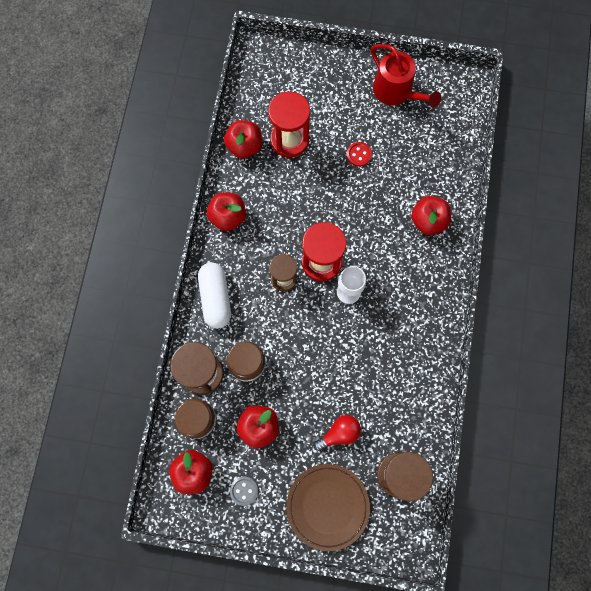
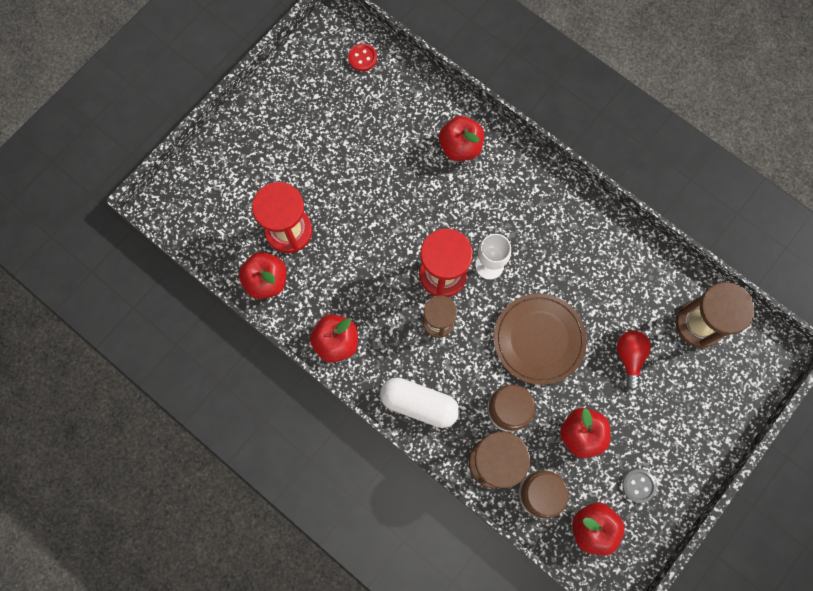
camera: 60 degrees left, 0 degrees up
(327, 506) = (696, 410): brown plate -> brown plate (539, 339)
(359, 155) = (349, 172): red button -> red button (362, 58)
(396, 92) = (303, 96): red watering can -> none

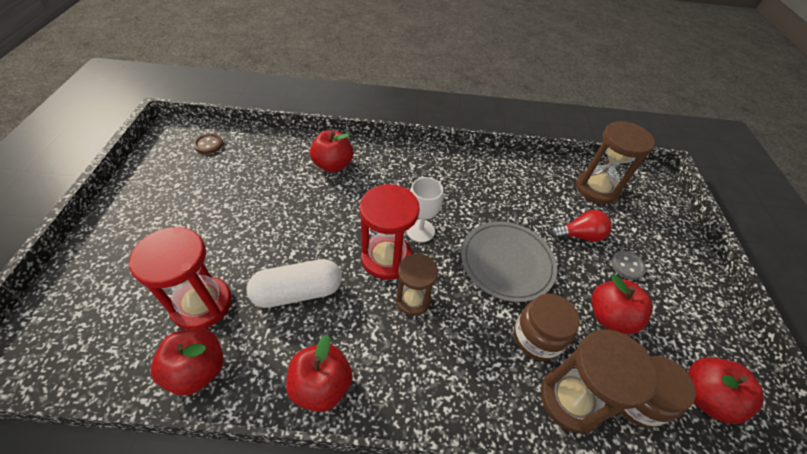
camera: 40 degrees left, 25 degrees down
(362, 58) = (209, 145): red button -> brown button
(419, 404) = (455, 391): white capsule -> white capsule (298, 292)
(539, 339) = (507, 262): brown plate -> grey plate
(629, 357) = (579, 235): red light bulb -> red light bulb turned 120 degrees clockwise
(638, 485) = (690, 328): grey button -> grey button (627, 266)

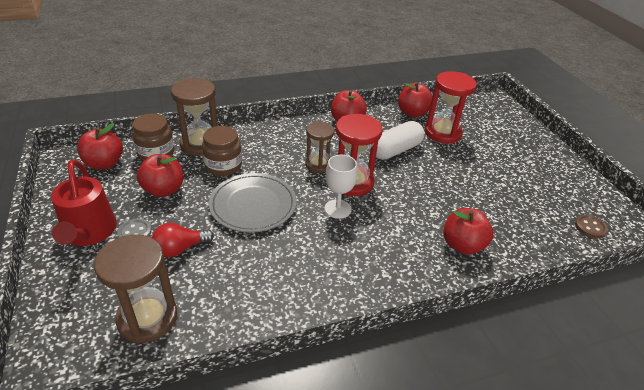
camera: 160 degrees right, 10 degrees down
(673, 280) = (89, 233): none -> red watering can

